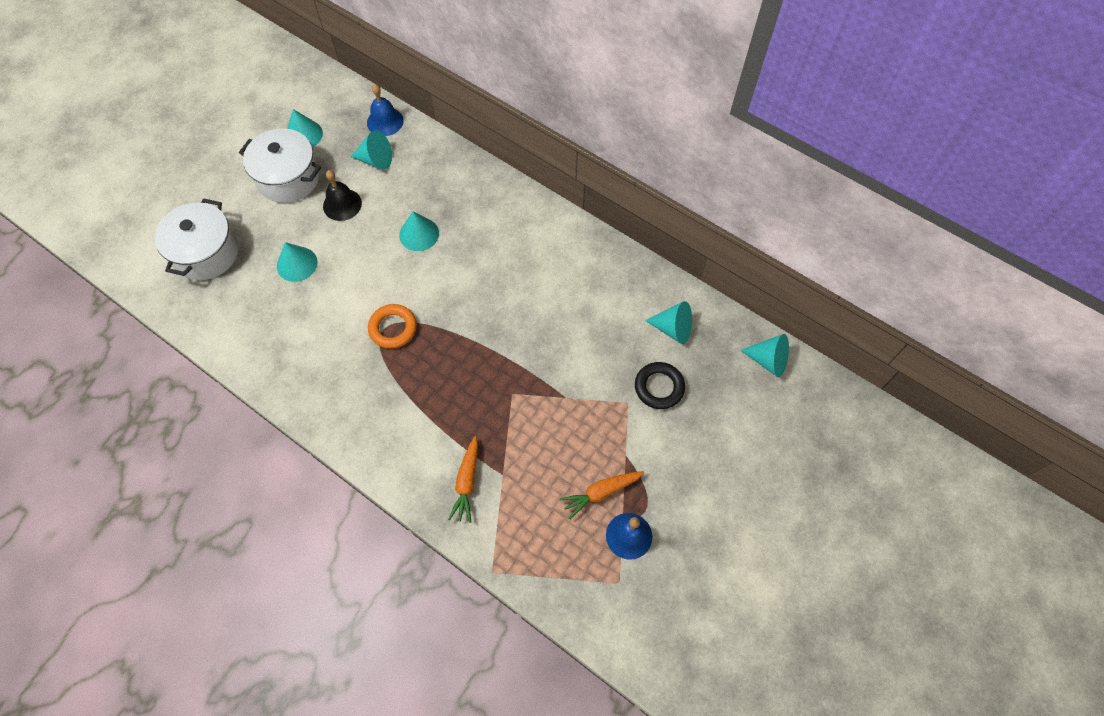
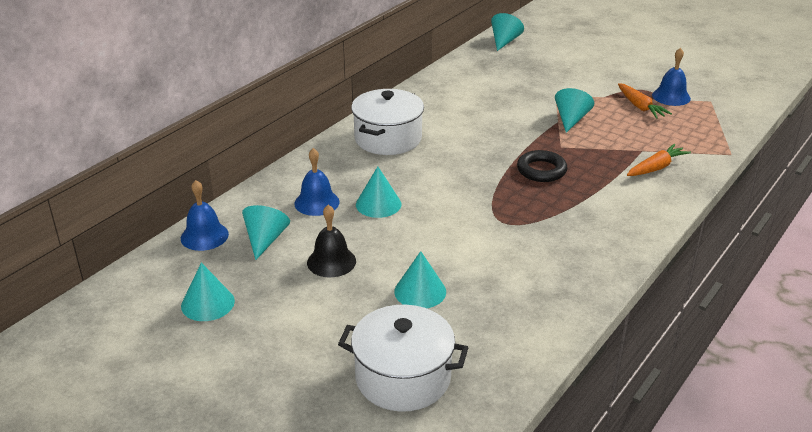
camera: 90 degrees left, 30 degrees down
(288, 178) = (282, 311): white pot -> white pot (388, 139)
(393, 328) = (501, 215): orange ring -> none
(425, 190) = (316, 202): none -> blue bell
(467, 482) = (656, 168): orange carrot -> orange carrot turned 45 degrees counterclockwise
(659, 387) = (538, 82): black ring -> black ring (541, 170)
(673, 329) = (481, 75): turquoise cone -> turquoise cone (571, 119)

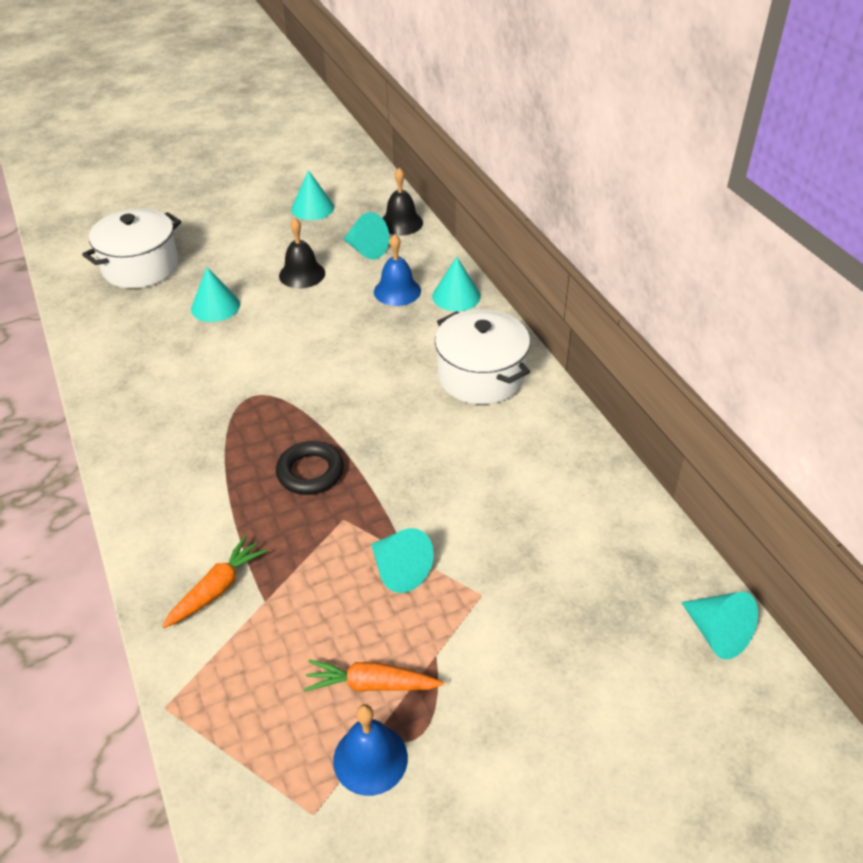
camera: 120 degrees right, 10 degrees up
(204, 236) = (401, 223): blue bell -> black bell
(378, 204) = (359, 326): turquoise cone -> turquoise cone (456, 296)
(656, 168) = (217, 589): orange carrot -> orange carrot turned 135 degrees counterclockwise

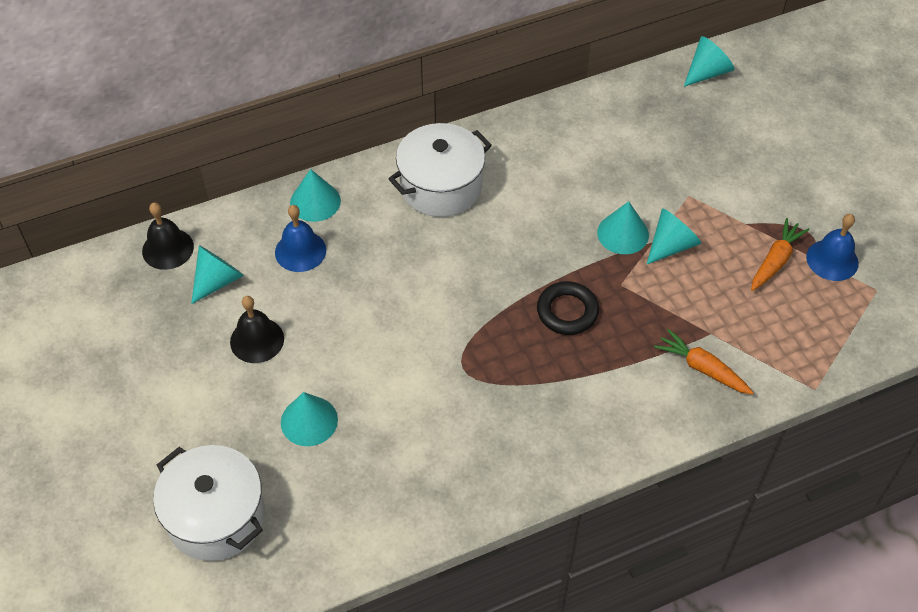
camera: 90 degrees left, 10 degrees up
(312, 208) = (115, 339): turquoise cone -> turquoise cone (623, 233)
(371, 684) = (775, 261): orange carrot -> orange carrot turned 150 degrees counterclockwise

